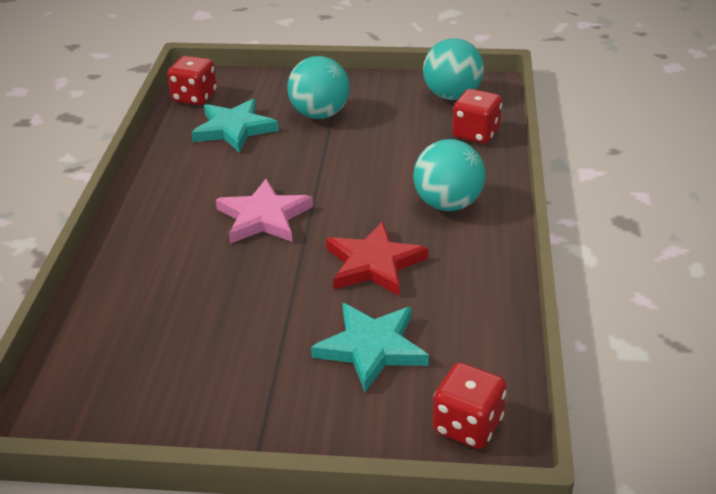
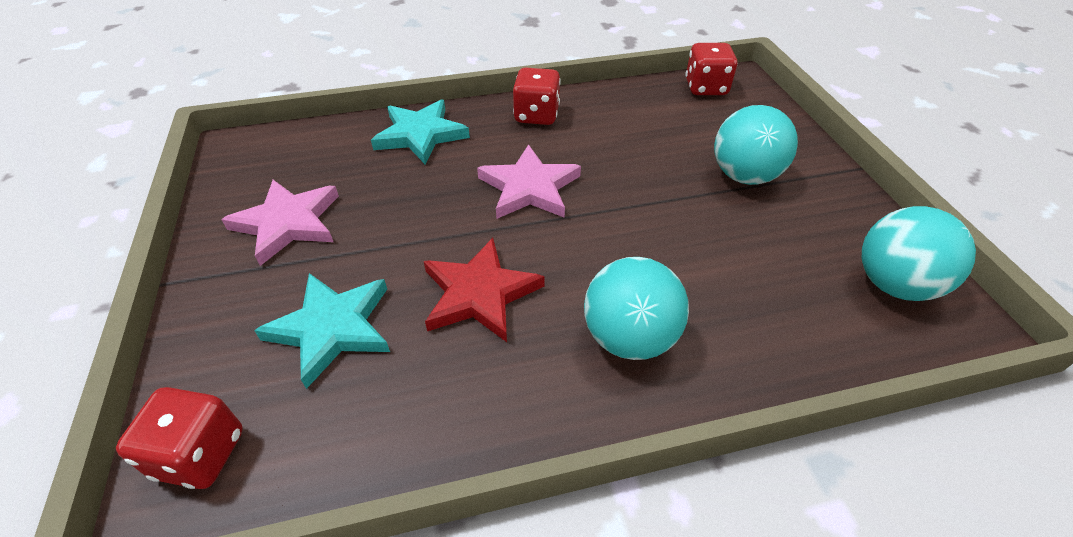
camera: 70 degrees right, 10 degrees up
(216, 373) = (288, 223): none -> pink star
(234, 129) = (670, 126): turquoise star -> turquoise star (421, 135)
(476, 134) = (817, 333): red dice -> red dice (536, 115)

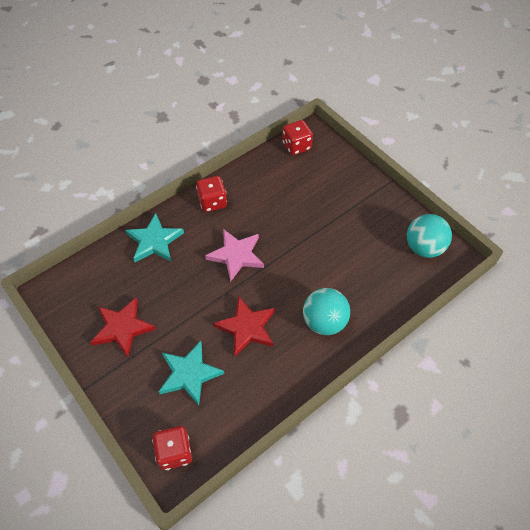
camera: 25 degrees left, 10 degrees up
(288, 223) = (122, 328): pink star -> red star
(744, 176) = (339, 206): turquoise ball -> none

